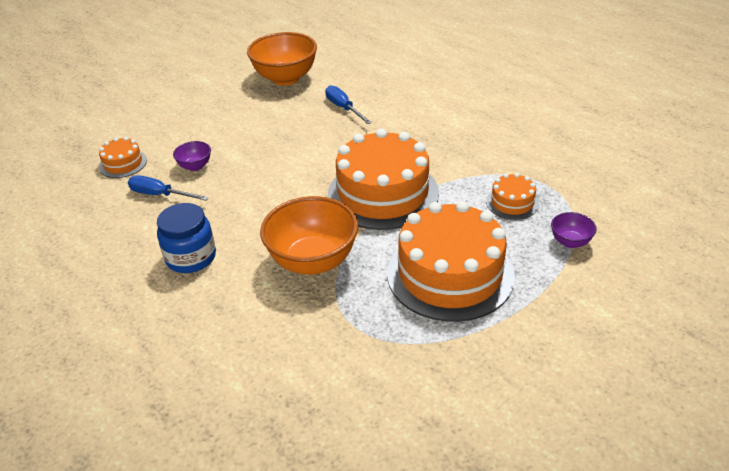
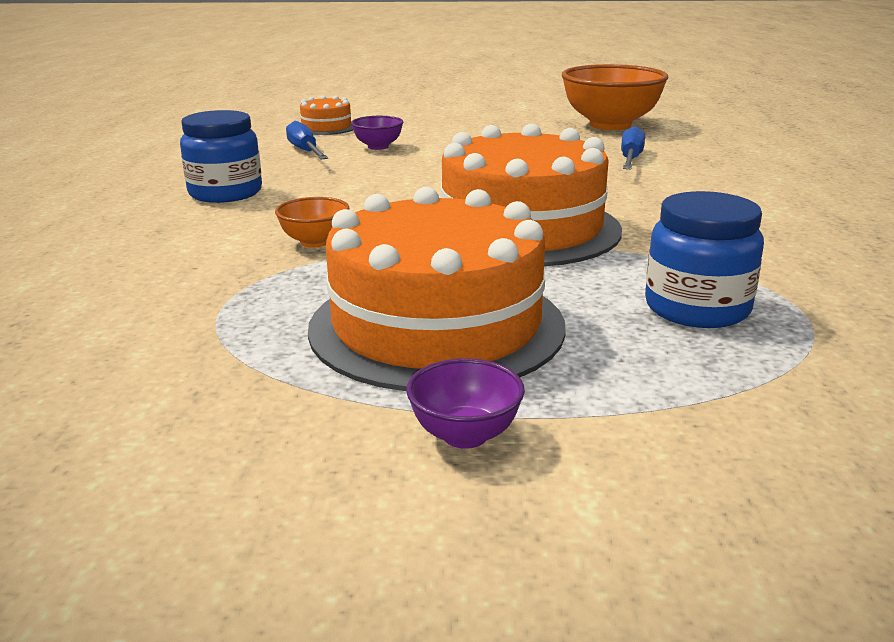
camera: 45 degrees right, 15 degrees down
(313, 261) = (315, 242): orange bowl -> orange bowl, size x0.46
(512, 202) = (697, 308): orange cake -> blue jar
(570, 242) = (713, 392): purple bowl -> purple bowl (465, 435)

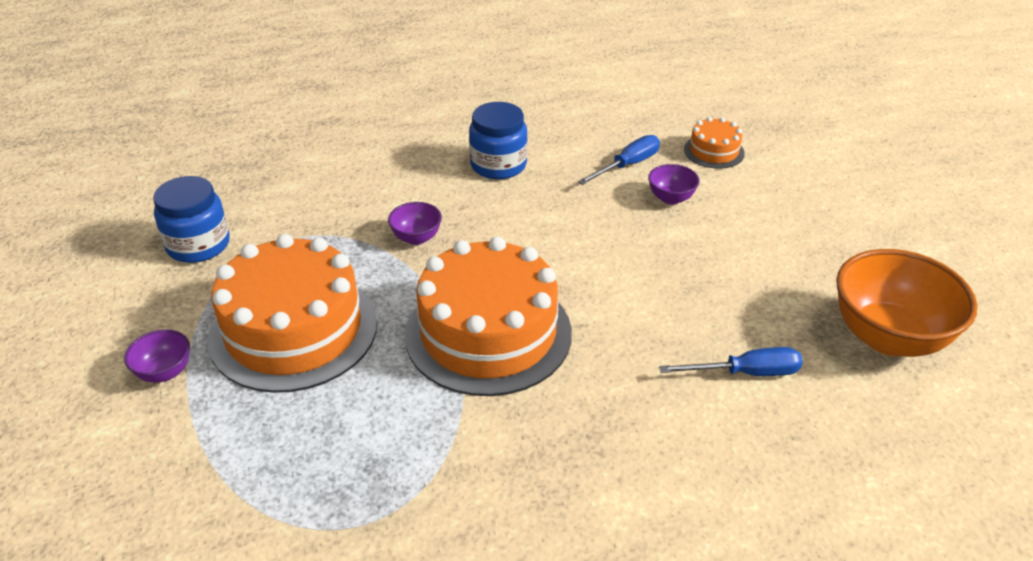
camera: 70 degrees right, 15 degrees up
(315, 242) = (416, 238): orange bowl -> purple bowl
(697, 308) = (354, 456): blue jar -> blue jar (198, 245)

